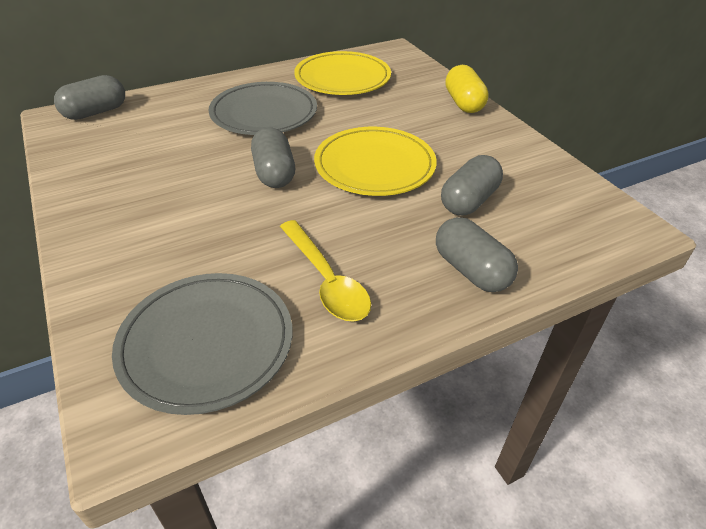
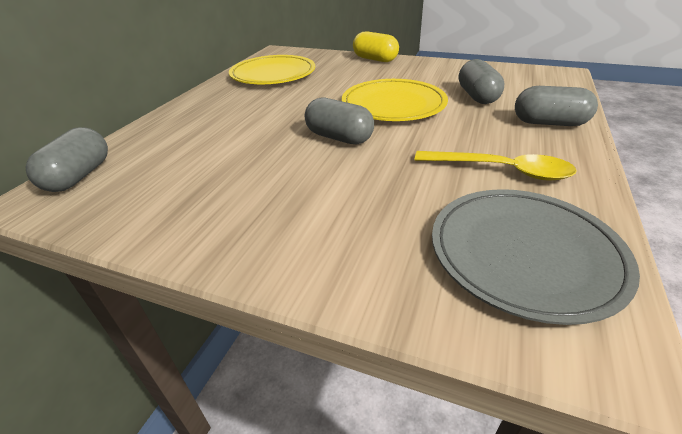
camera: 40 degrees left, 5 degrees down
(264, 113) = (255, 112): grey plate -> none

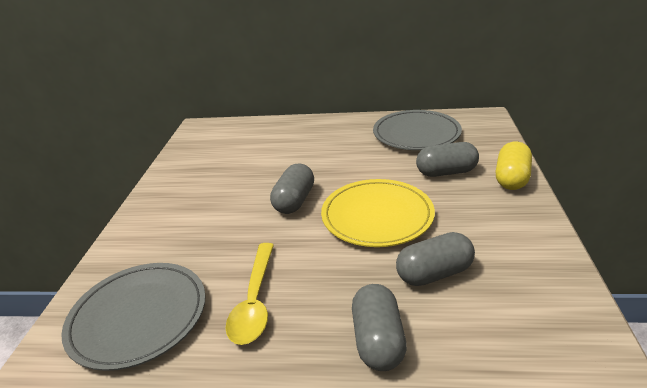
camera: 75 degrees right, 5 degrees down
(79, 176) = (222, 128): grey capsule -> grey capsule (446, 172)
(273, 74) = (416, 134): yellow plate -> grey plate

